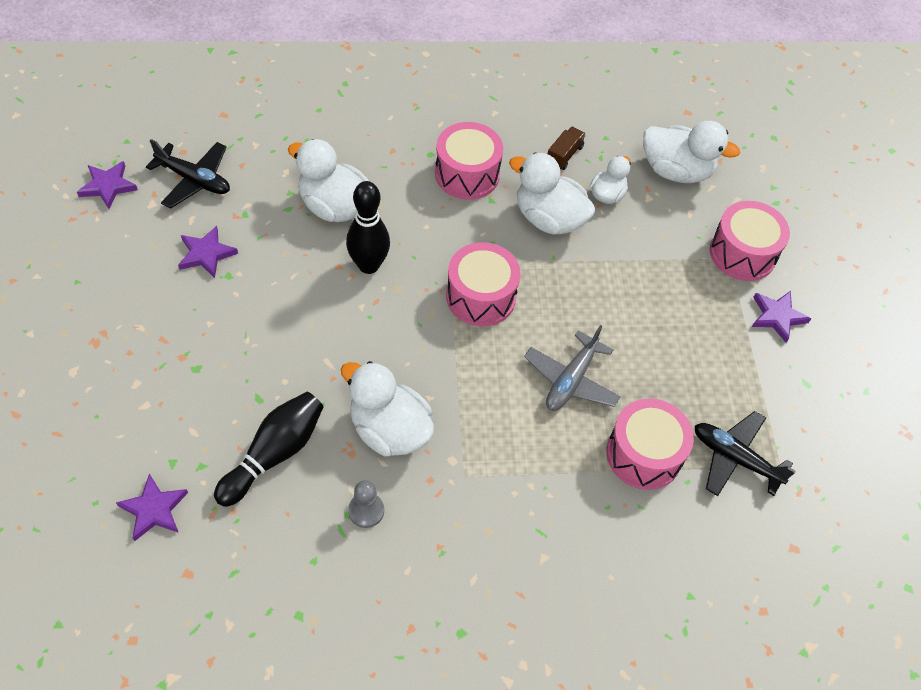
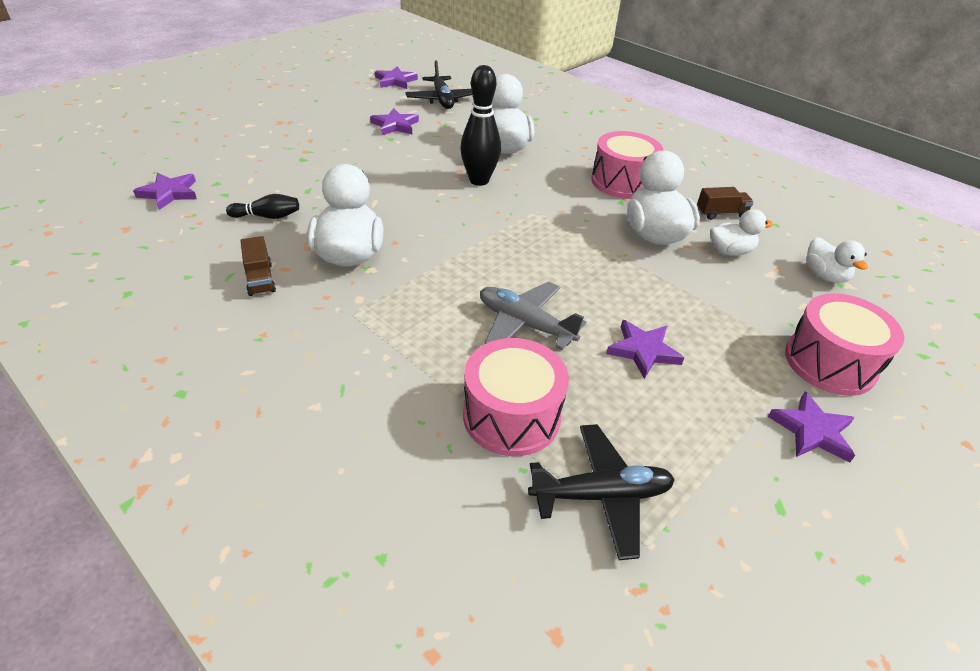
camera: 50 degrees right, 15 degrees down
(274, 454) = (267, 216): black bowling pin -> black bowling pin, size x0.56
(366, 511) = (260, 279): grey pawn -> brown truck
(481, 297) = (530, 238): pink drum -> none
(571, 380) = (525, 324): grey plane -> grey plane turned 45 degrees clockwise
(652, 337) = (643, 351): none -> purple star
(676, 171) = (824, 275): white duck -> white duck, size x0.58
(735, 458) = (601, 495): black plane -> black plane turned 90 degrees clockwise

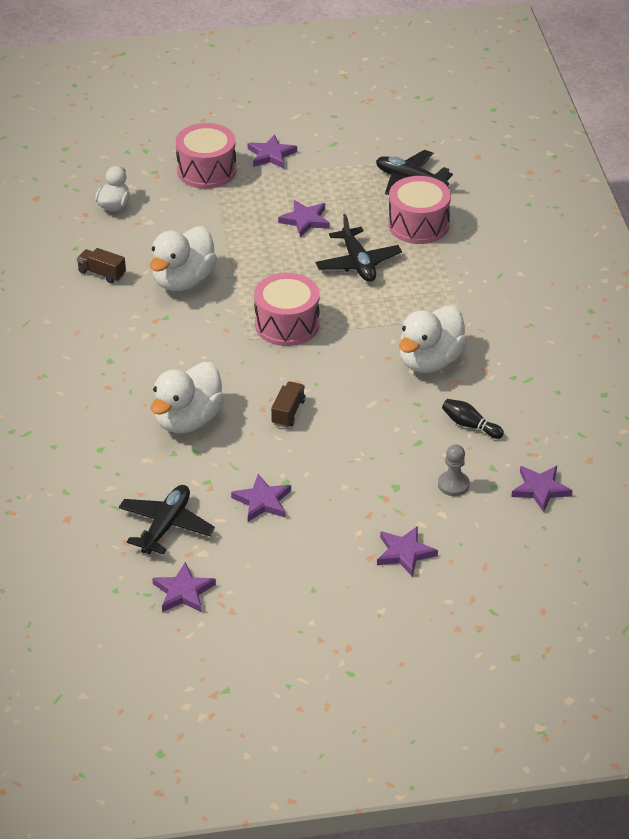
camera: 140 degrees left, 0 degrees up
(254, 174) = (453, 485): none -> grey pawn
(260, 279) = (507, 367): brown truck -> brown truck (288, 412)
(265, 129) = (405, 553): none -> purple star
(479, 180) = (257, 389): black bowling pin -> none
(525, 324) = (358, 263): grey plane -> black plane
(622, 182) = (134, 334): pink drum -> pink drum (287, 324)
(730, 251) = (149, 246): white duck -> none

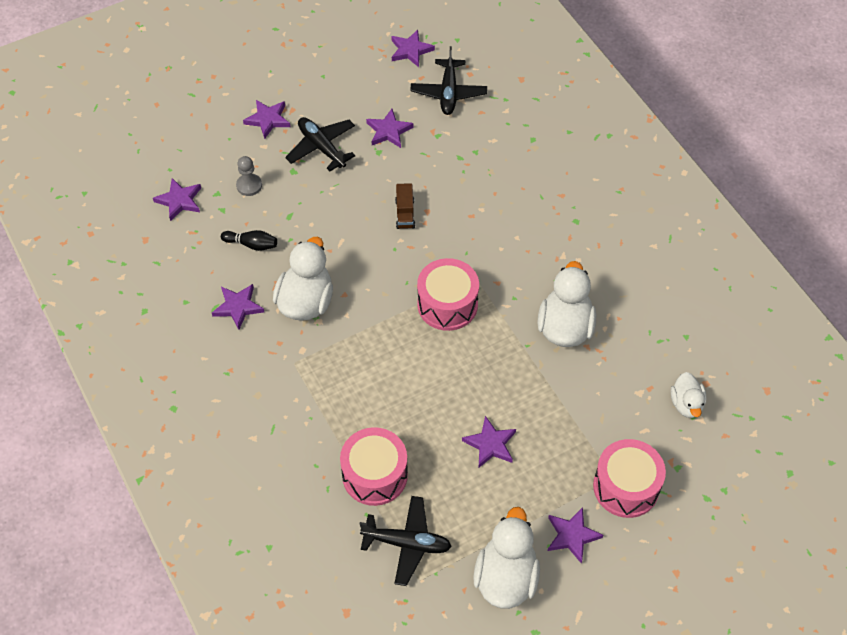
camera: 160 degrees right, 15 degrees up
(102, 273) = (642, 313): brown truck -> none
(188, 420) = (480, 183): white duck -> white duck (506, 577)
(358, 263) = (414, 401): black plane -> black plane (321, 147)
(503, 373) = (238, 307): none -> purple star

